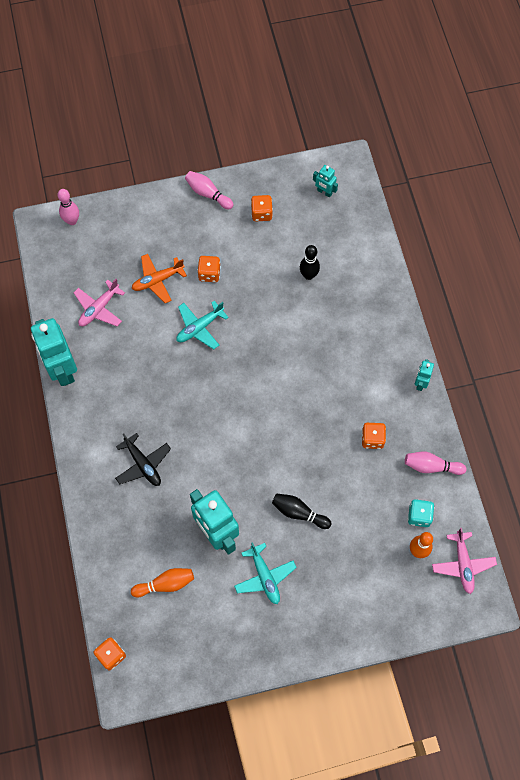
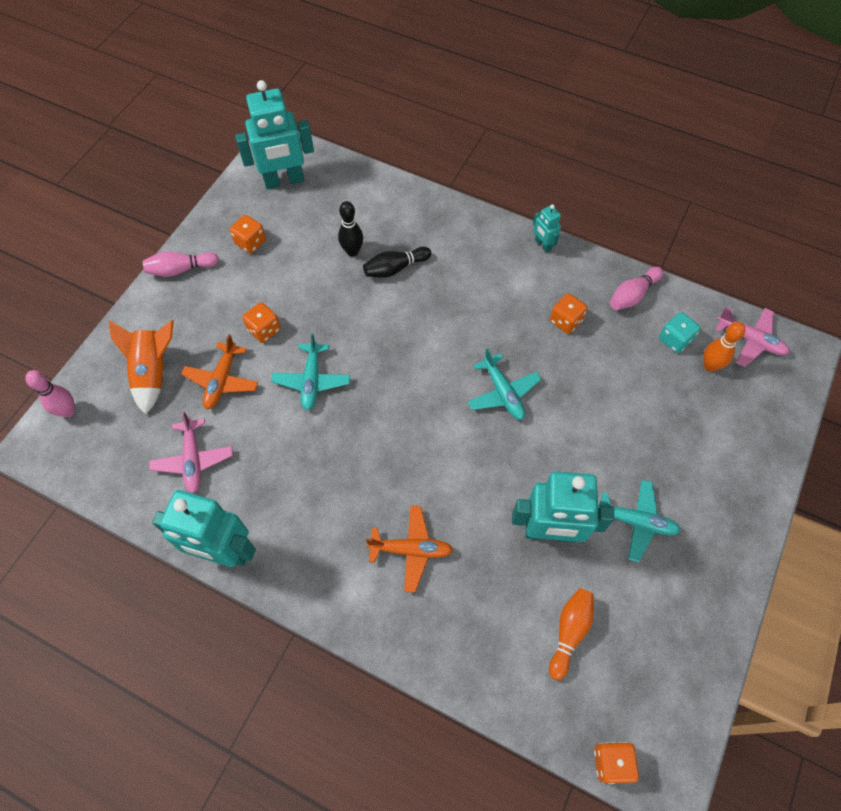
camera: 50 degrees left, 5 degrees down
(131, 241) = (154, 372): none -> orange rocket
(143, 464) = (411, 550): black plane -> orange plane
(286, 439) = (503, 393): none -> turquoise plane
(299, 513) = (590, 438): black bowling pin -> black bowling pin (395, 268)
(324, 192) = (284, 181): turquoise robot -> turquoise robot, size x2.13

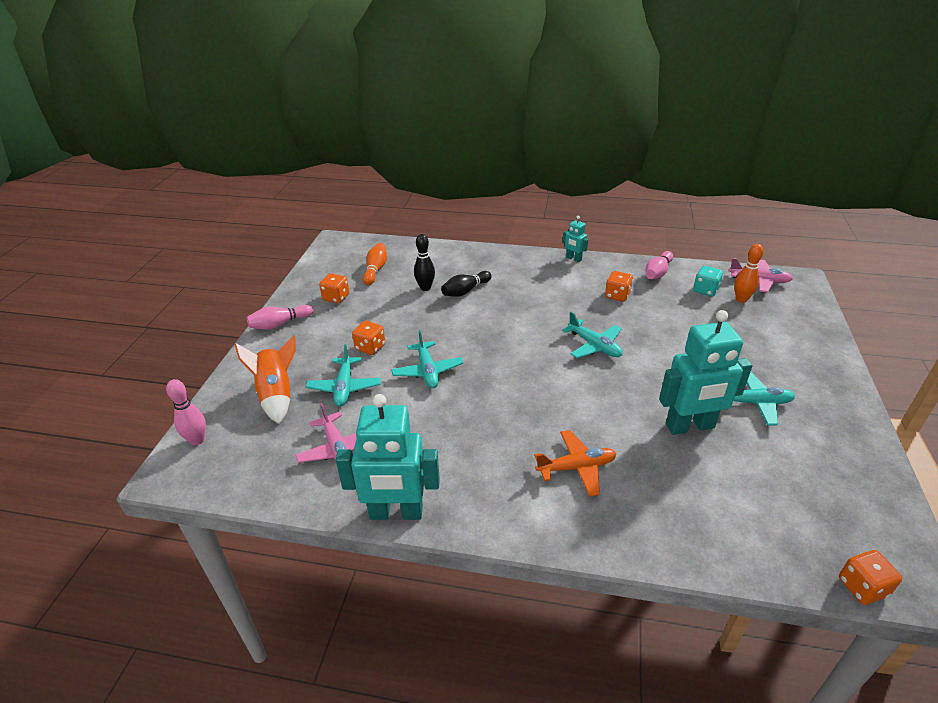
camera: 15 degrees left, 25 degrees down
(222, 380) = (344, 387): orange plane -> turquoise plane
(284, 181) = (350, 259): turquoise robot -> none
(569, 632) = (753, 493): orange bowling pin -> orange bowling pin (375, 270)

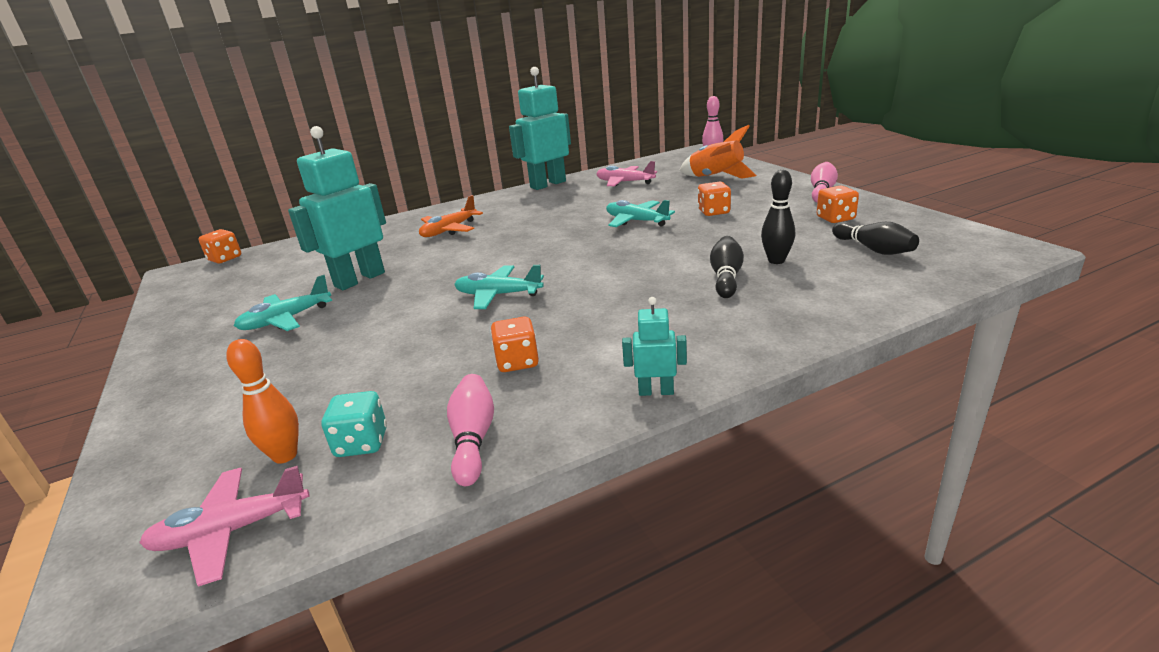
camera: 145 degrees right, 10 degrees down
(344, 387) = (680, 194): turquoise plane -> none
(375, 270) = (873, 249): orange bowling pin -> black bowling pin

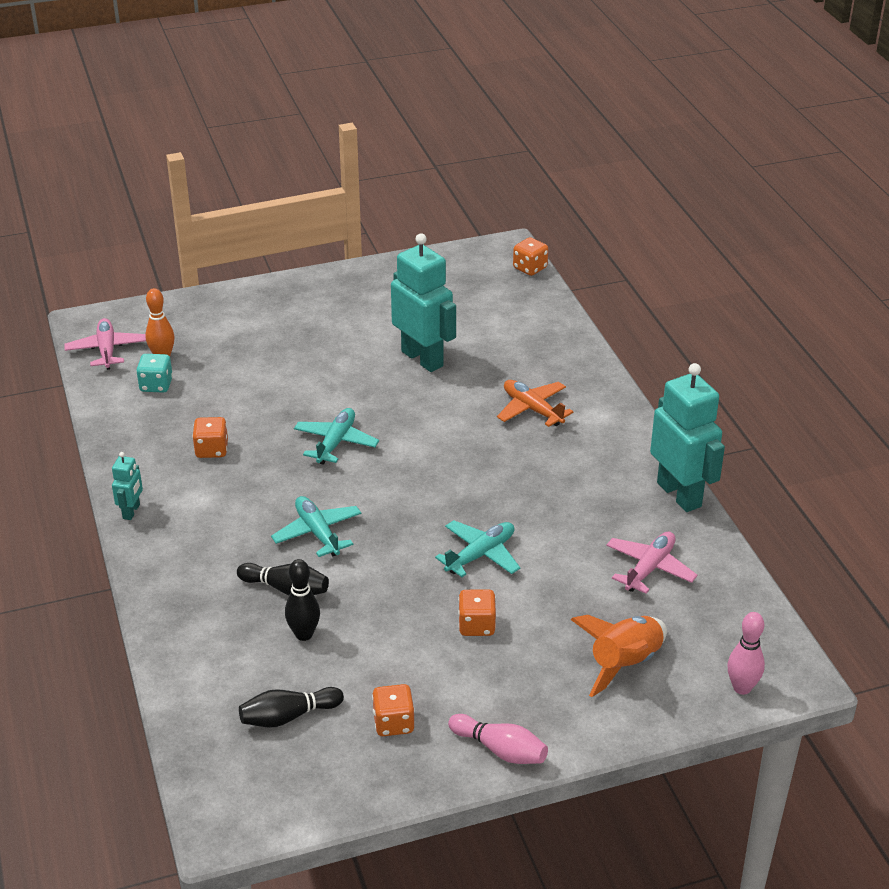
camera: 95 degrees right, 10 degrees up
(286, 319) = (358, 329): turquoise plane -> turquoise plane (317, 533)
(473, 439) = (131, 429): pink bowling pin -> none

